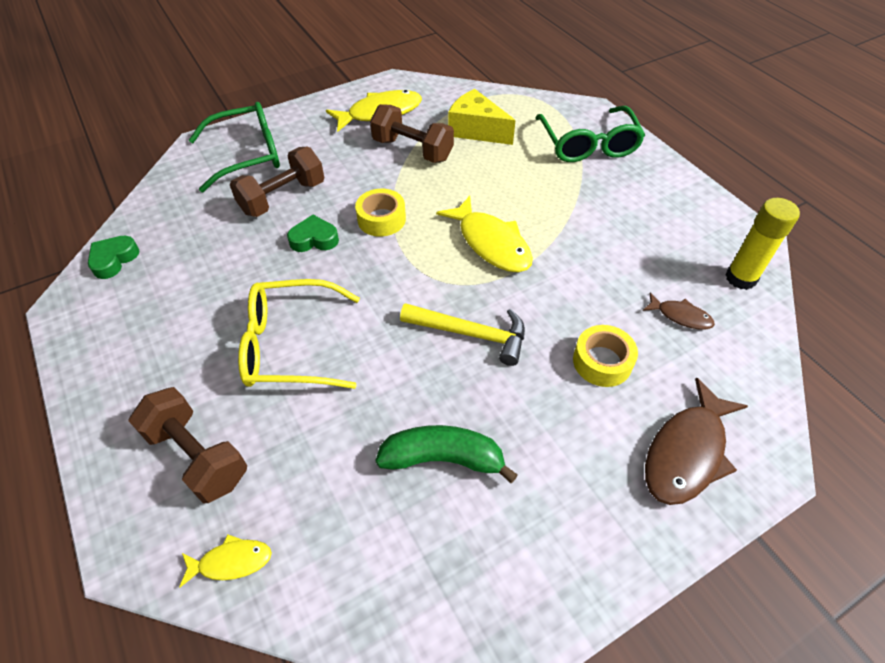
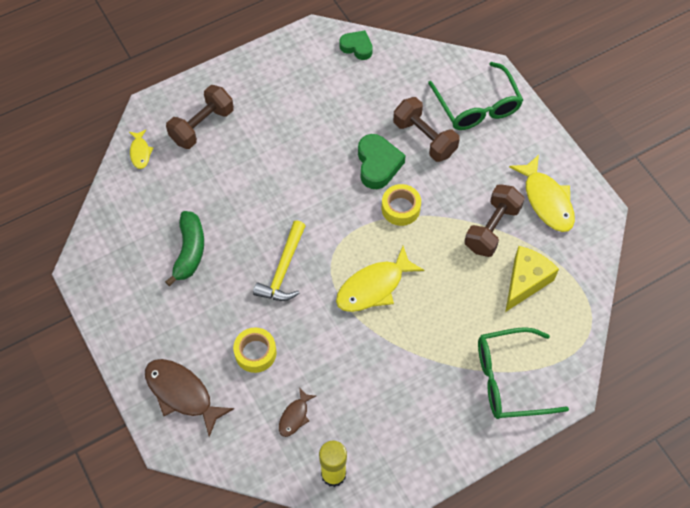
camera: 90 degrees right, 10 degrees up
(291, 345) = (278, 162): yellow glasses -> none
(314, 239) = (378, 164): green heart -> green heart, size x1.51

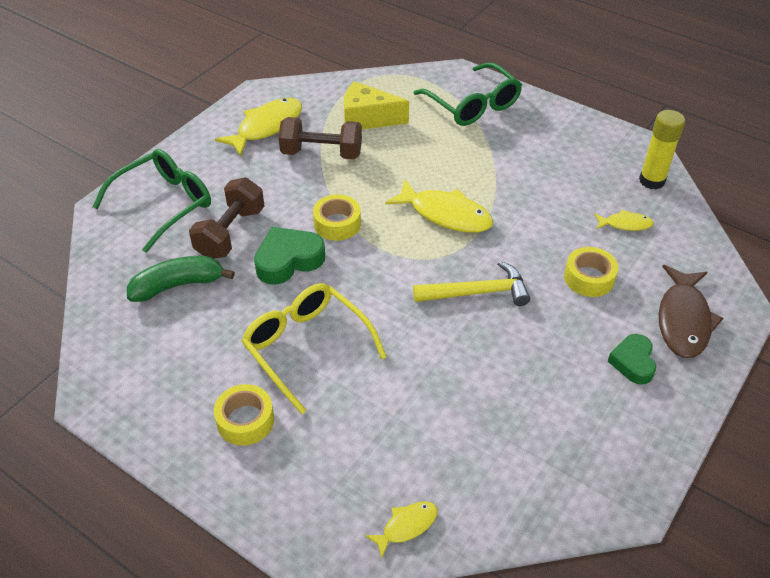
camera: 115 degrees left, 15 degrees down
(189, 251) = (517, 391): green banana -> green banana (178, 285)
(202, 126) = (320, 466): brown dumbbell -> none
(255, 100) = (245, 420): none -> yellow tape
(292, 149) = (307, 347): none -> yellow glasses
(295, 416) = (625, 224): brown fish -> yellow fish
(357, 47) = (106, 341): green heart -> green heart (633, 362)

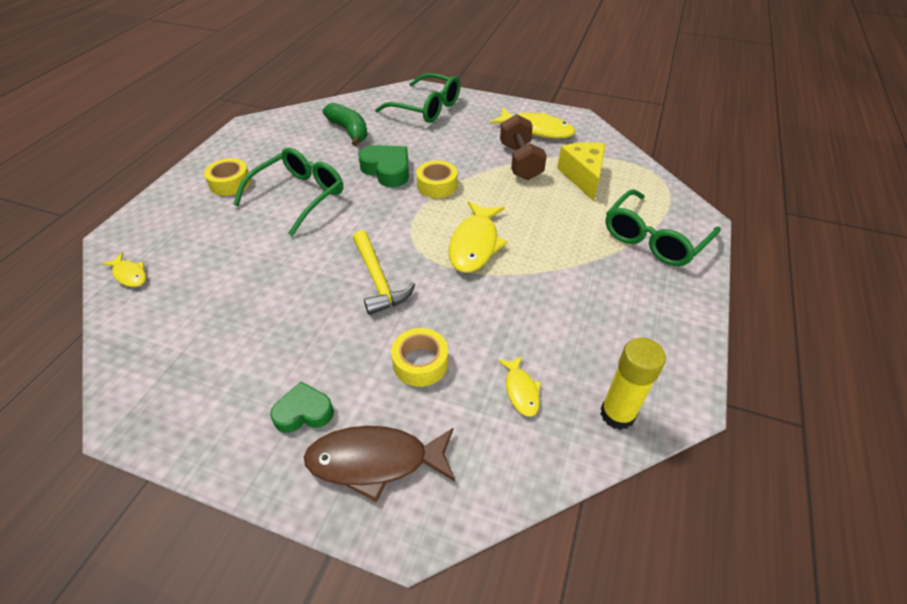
camera: 75 degrees right, 0 degrees up
(230, 233) = (407, 140): brown dumbbell -> none
(307, 347) = (299, 196): yellow glasses -> green glasses

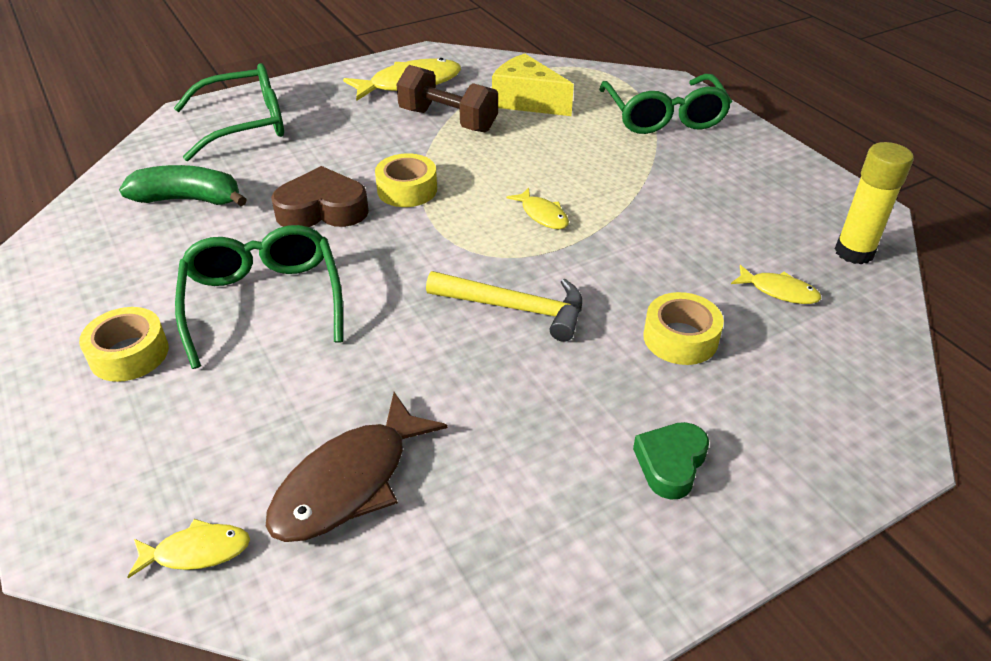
camera: 50 degrees left, 5 degrees down
(375, 461) = (788, 435): brown fish -> brown fish (349, 482)
(387, 170) = (322, 209): green heart -> brown heart
(475, 244) = (542, 215): yellow fish -> yellow fish, size x0.53

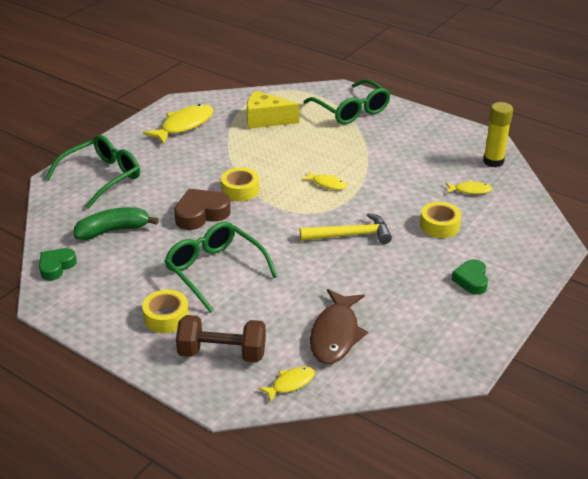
camera: 25 degrees left, 5 degrees down
(71, 228) = (56, 267): none -> green heart
(448, 120) = (228, 143): brown dumbbell -> brown dumbbell (222, 353)

